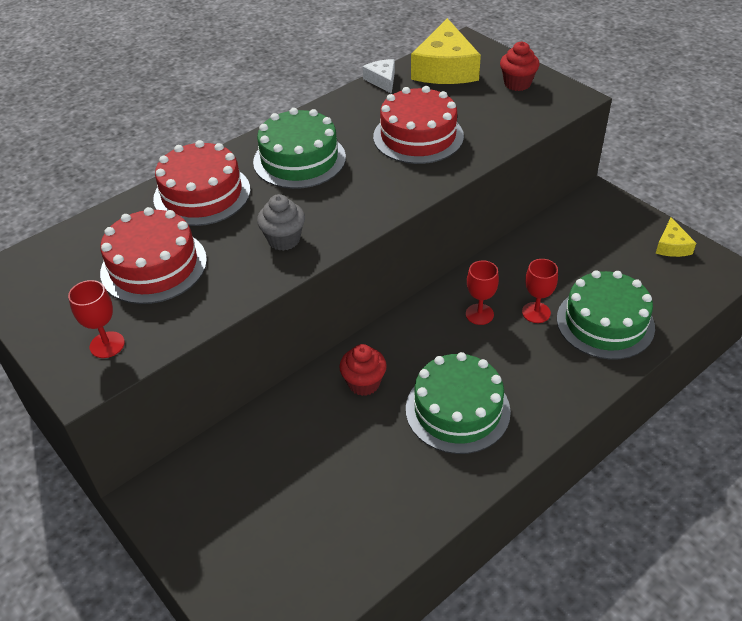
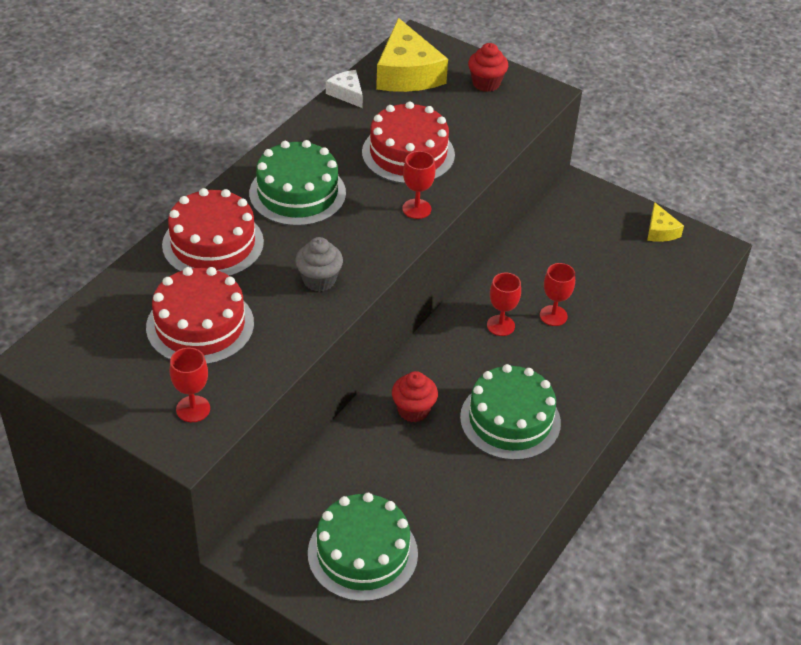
camera: 20 degrees left, 0 degrees up
(406, 186) = (416, 209): none -> red goblet
(605, 322) = (619, 316): green cake -> green cake (362, 553)

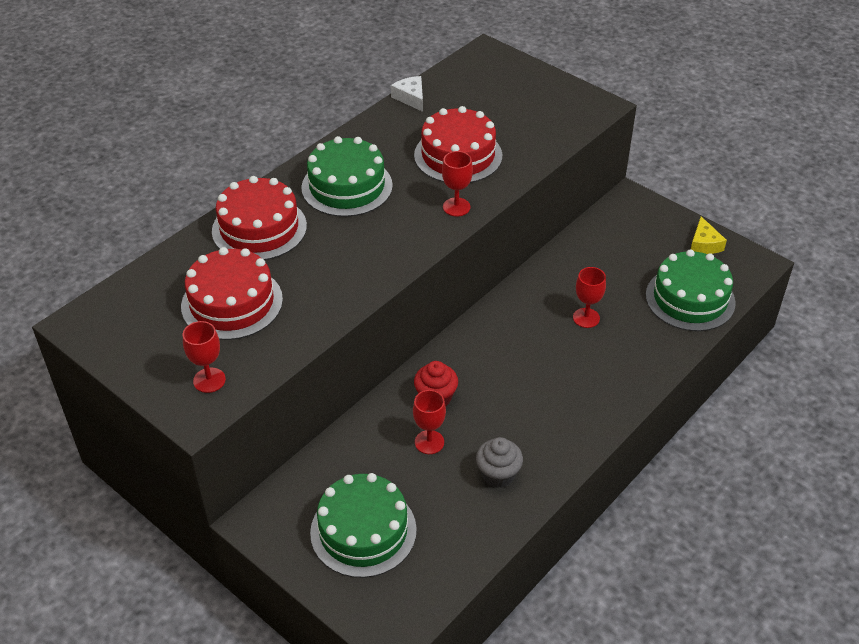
camera: 10 degrees right, 0 degrees up
(319, 280) = (351, 268): grey cupcake -> grey cupcake (498, 475)
(407, 73) = (471, 82): yellow cheese -> none
(486, 83) = (544, 94): red cupcake -> none
(500, 325) = (533, 324): red goblet -> red goblet (429, 442)
(510, 420) = (527, 414): green cake -> green cake (690, 299)

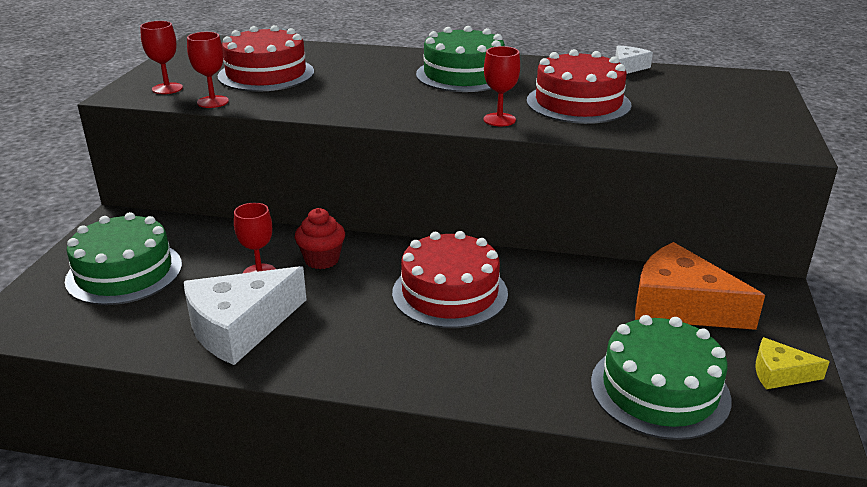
camera: 60 degrees right, 15 degrees down
(259, 228) = (367, 61): red cake -> red cake (450, 293)
(498, 475) = (240, 327): grey cupcake -> white cheese
(586, 318) = (530, 317): red goblet -> red goblet (213, 102)
(618, 245) = (681, 305): none -> orange cheese
(704, 244) = (780, 373): yellow cheese -> yellow cheese turned 45 degrees clockwise

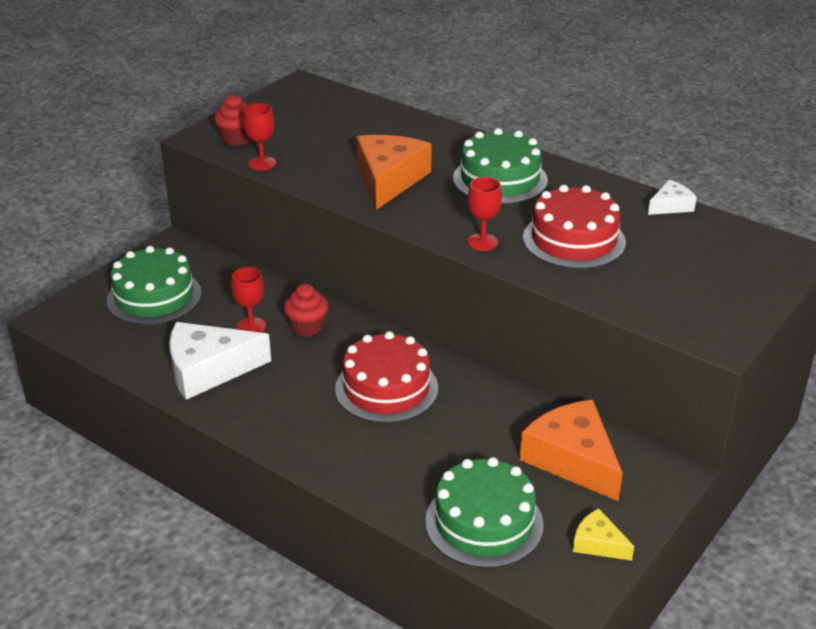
camera: 25 degrees right, 5 degrees up
(167, 88) = (236, 139): red goblet -> red cupcake
(266, 74) = (327, 139): red cake -> none
(359, 92) = (389, 180): none -> orange cheese

